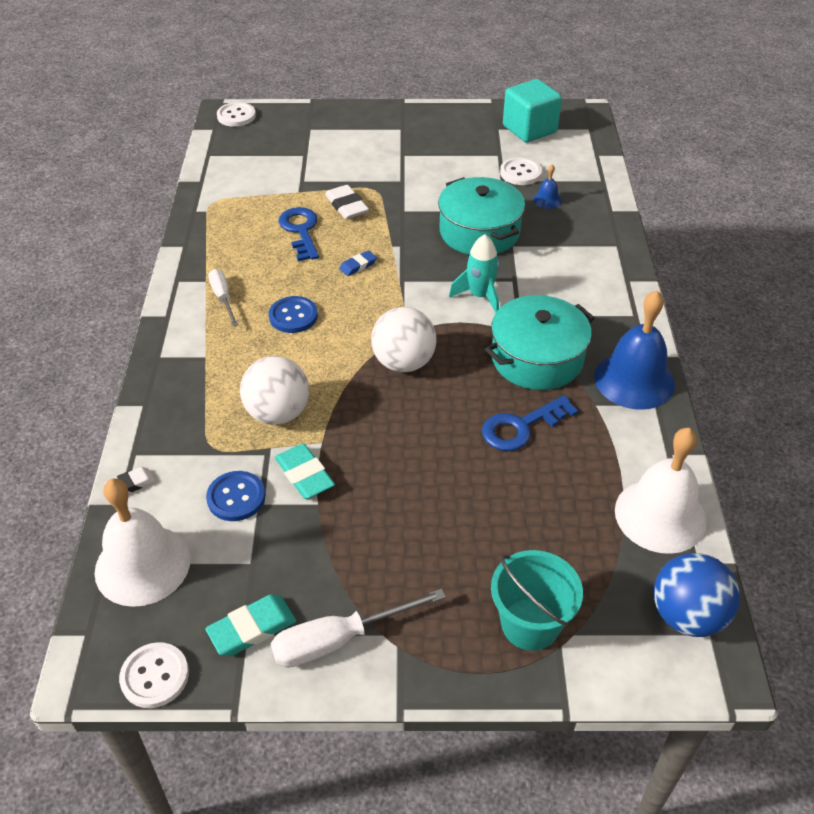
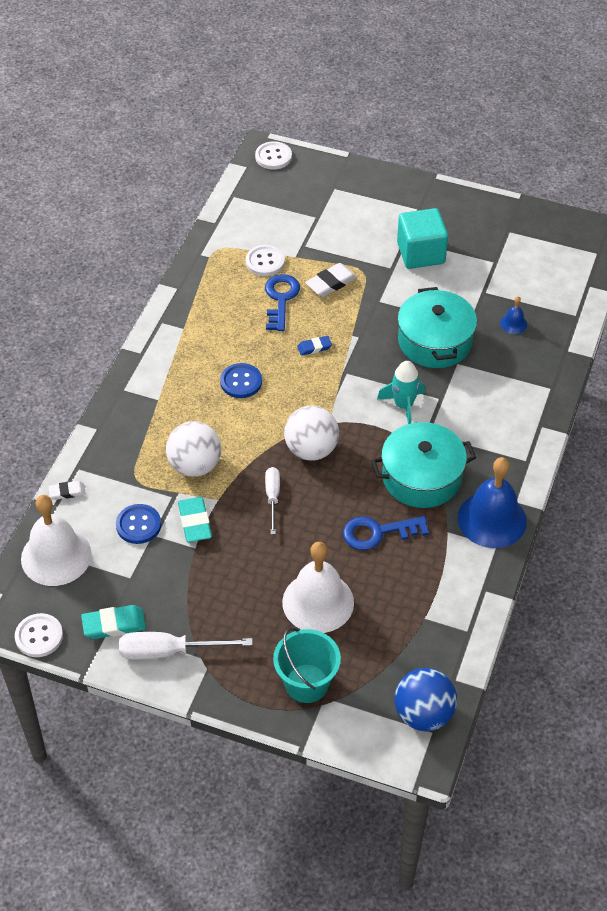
camera: 20 degrees right, 5 degrees up
(223, 298) = (191, 349): white screwdriver -> white screwdriver (272, 497)
(346, 206) = (331, 283): white eraser -> white eraser turned 60 degrees clockwise
(520, 173) = (504, 287): white button -> white button (265, 262)
(529, 129) = (539, 239): turquoise cube -> turquoise cube (420, 253)
(660, 515) = (447, 635): white bell -> white bell (318, 602)

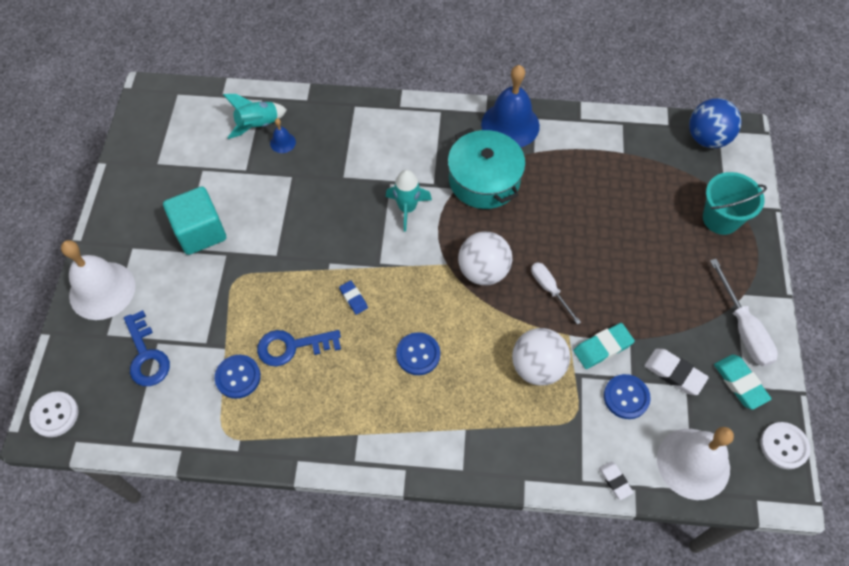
camera: 105 degrees left, 10 degrees up
(265, 262) = (238, 377): white button -> blue button
(272, 497) = (549, 289): white screwdriver -> white screwdriver turned 75 degrees clockwise
(318, 602) = (642, 228): white bell -> white bell (102, 290)
(331, 283) = (258, 304): white eraser -> white eraser (674, 373)
(378, 532) = (555, 200): blue key -> blue key (146, 355)
(434, 341) = (320, 199): turquoise pot -> none
(540, 308) = (258, 125): none -> turquoise rocket

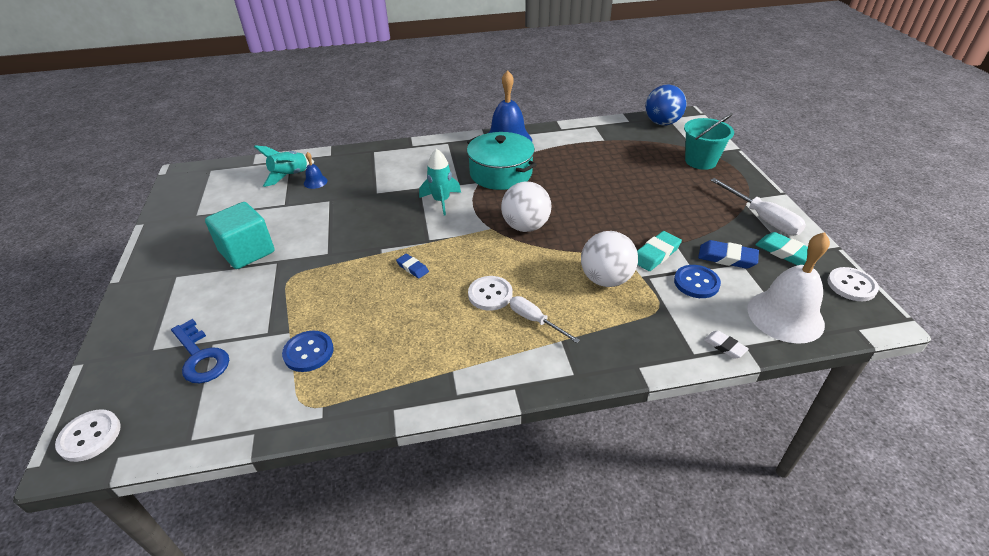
camera: 15 degrees left, 20 degrees down
(102, 290) = (145, 314): white bell -> none
(292, 346) = (361, 315): blue key -> none
(418, 354) = (490, 294): blue button -> white button
(549, 289) = (589, 226): white screwdriver -> white screwdriver (535, 320)
(674, 373) = (727, 258): white eraser -> blue eraser

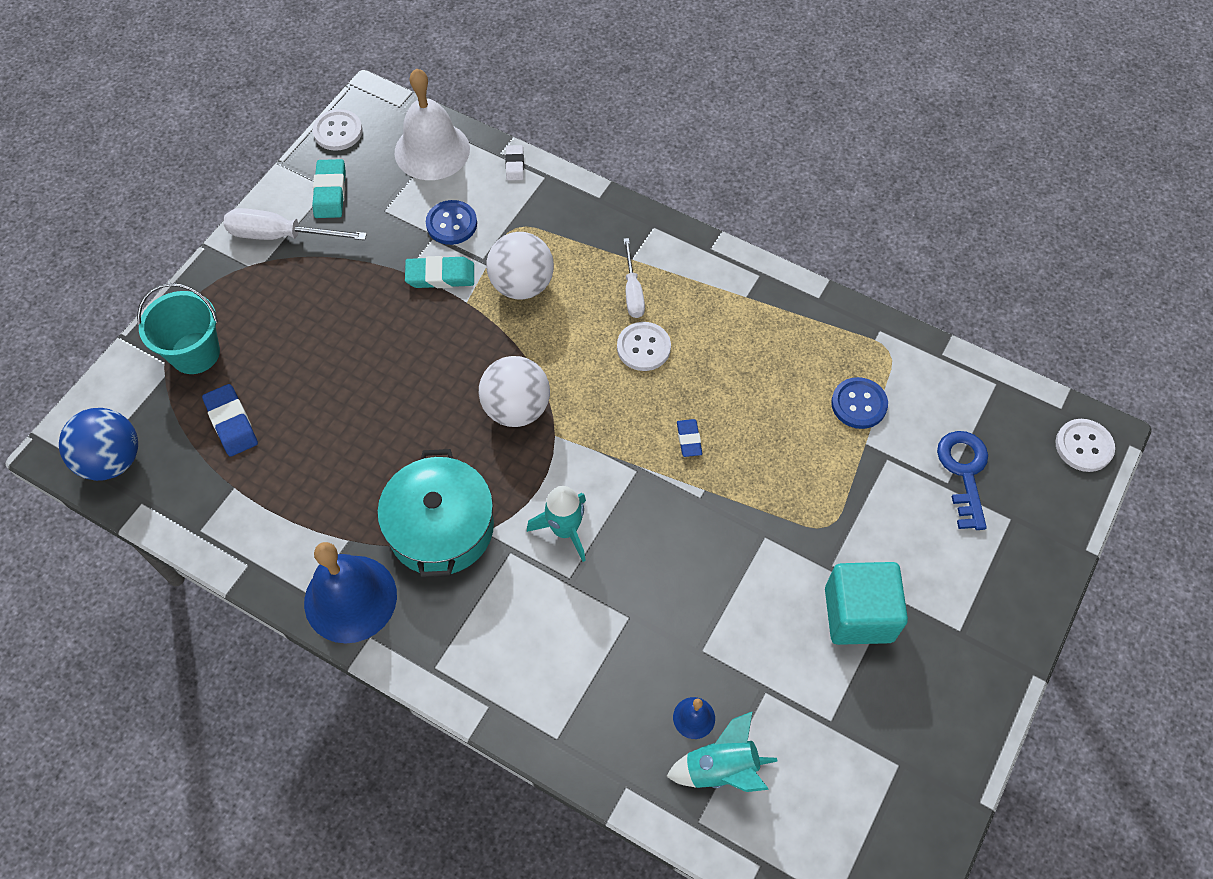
camera: 140 degrees left, 20 degrees up
(727, 258) = (386, 225): blue eraser -> blue eraser (231, 423)
(762, 218) = (281, 235): white screwdriver -> white screwdriver turned 90 degrees counterclockwise

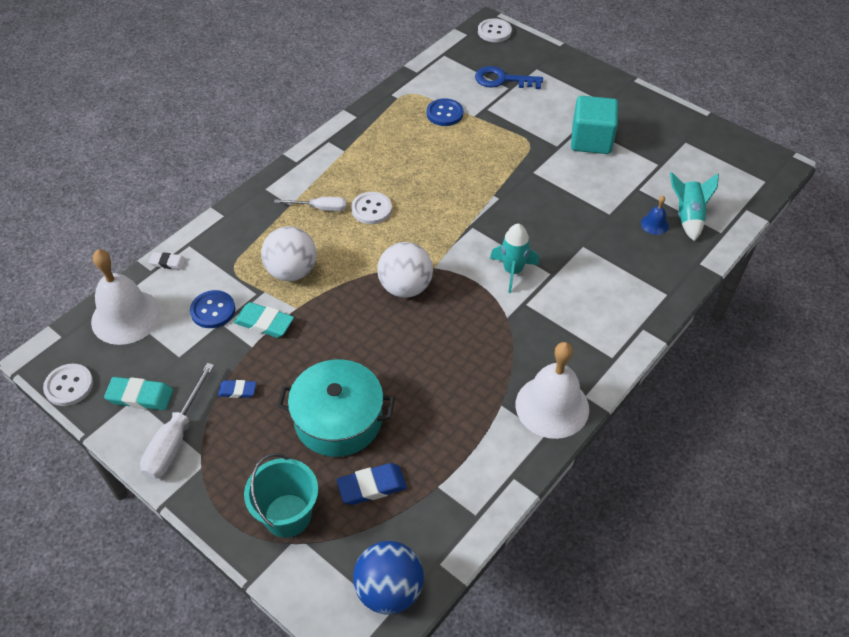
camera: 80 degrees left, 10 degrees down
(350, 598) = (552, 406): blue bell -> white bell
(440, 276) = (264, 323): turquoise eraser -> turquoise eraser turned 75 degrees counterclockwise
(441, 527) = (499, 343): turquoise pot -> turquoise pot (338, 419)
(689, 439) = (453, 197): blue eraser -> blue eraser (237, 390)

